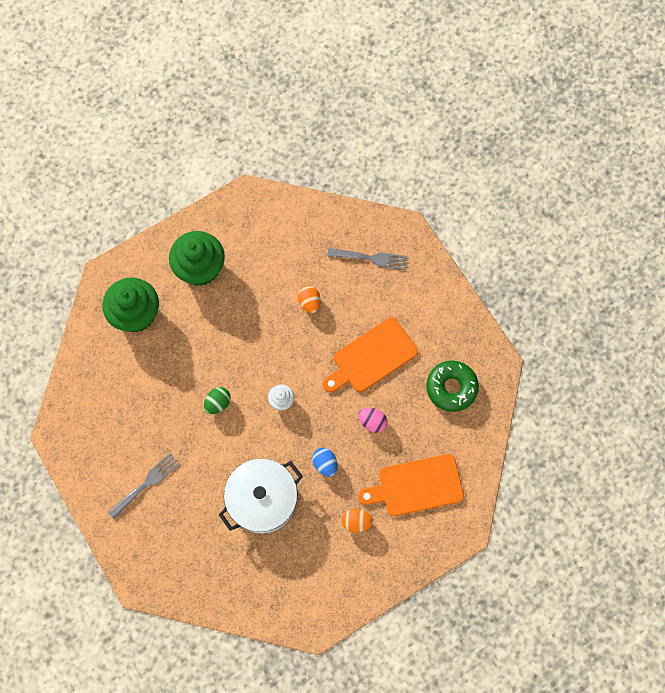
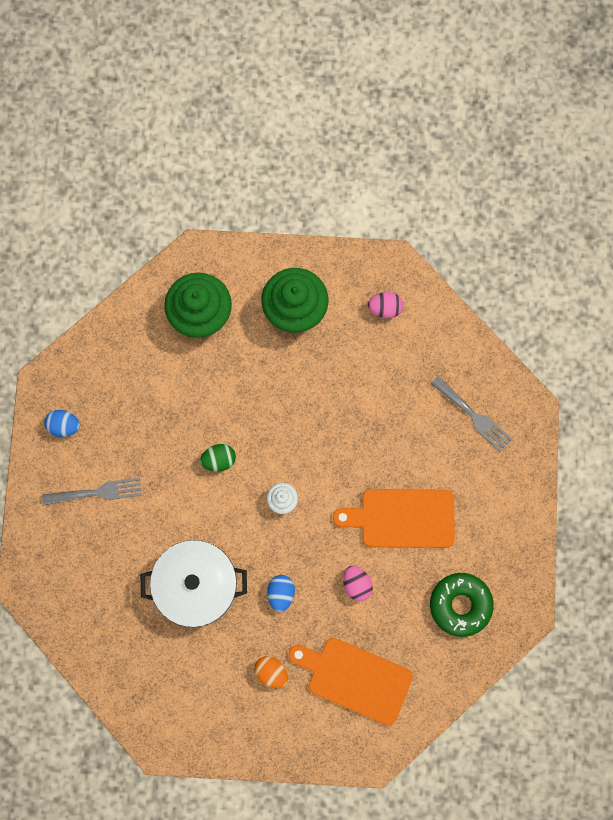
camera: 35 degrees right, 5 degrees up
(90, 454) = (64, 426): none -> blue egg
(261, 227) = (385, 308): none -> pink egg
(309, 302) = (379, 419): orange egg -> none

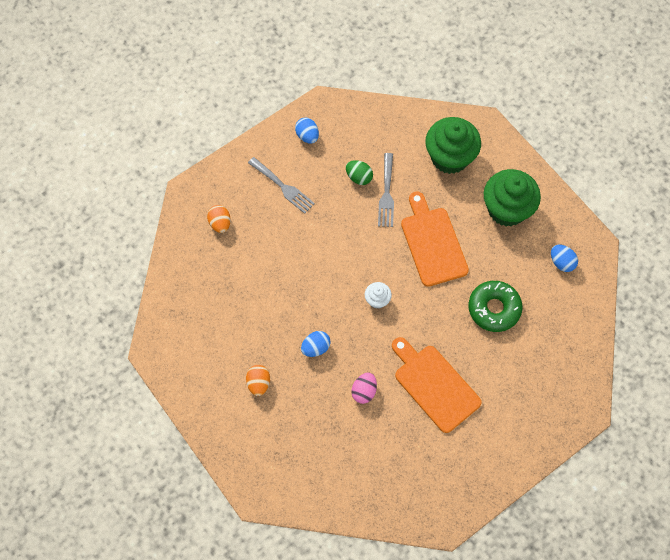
camera: 50 degrees right, 10 degrees down
(84, 582) = (220, 223): none -> orange egg
(196, 586) = (275, 291): white pot -> none
(219, 460) = (368, 241): green egg -> green egg (359, 177)
(355, 678) = (300, 441): orange cutting board -> orange cutting board (433, 243)
(385, 308) = (561, 262): pink egg -> blue egg
(460, 605) = (410, 471): green donut -> green donut (494, 309)
(474, 416) = (546, 376): grey fork -> grey fork (386, 194)

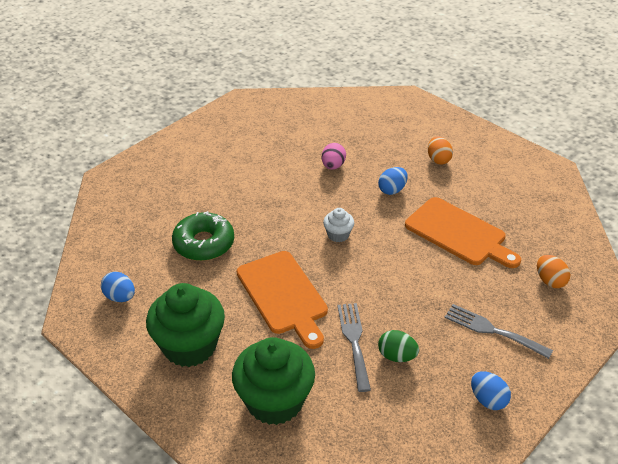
camera: 170 degrees right, 25 degrees down
(434, 385) = (263, 178): orange cutting board -> orange cutting board (459, 234)

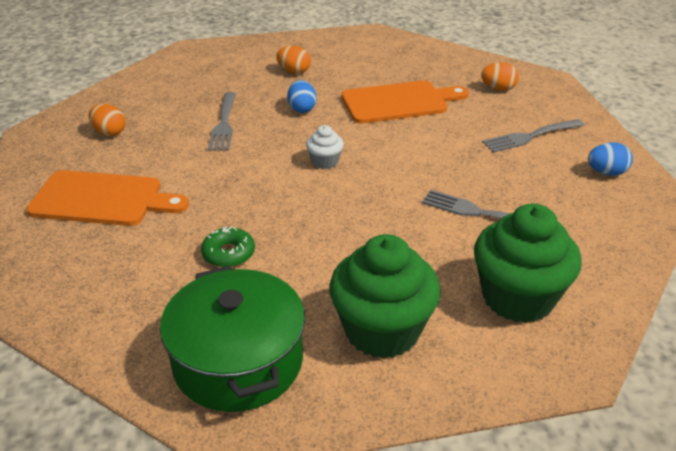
camera: 55 degrees left, 5 degrees down
(120, 297) = (238, 361): blue egg -> green pot
(204, 243) = (228, 254): green donut -> green donut, size x0.61
(273, 126) = (109, 132): none -> orange egg
(283, 296) = (373, 230): orange cutting board -> orange cutting board (102, 199)
(333, 166) = (224, 124): pink egg -> grey fork
(397, 356) = (518, 197): green egg -> none

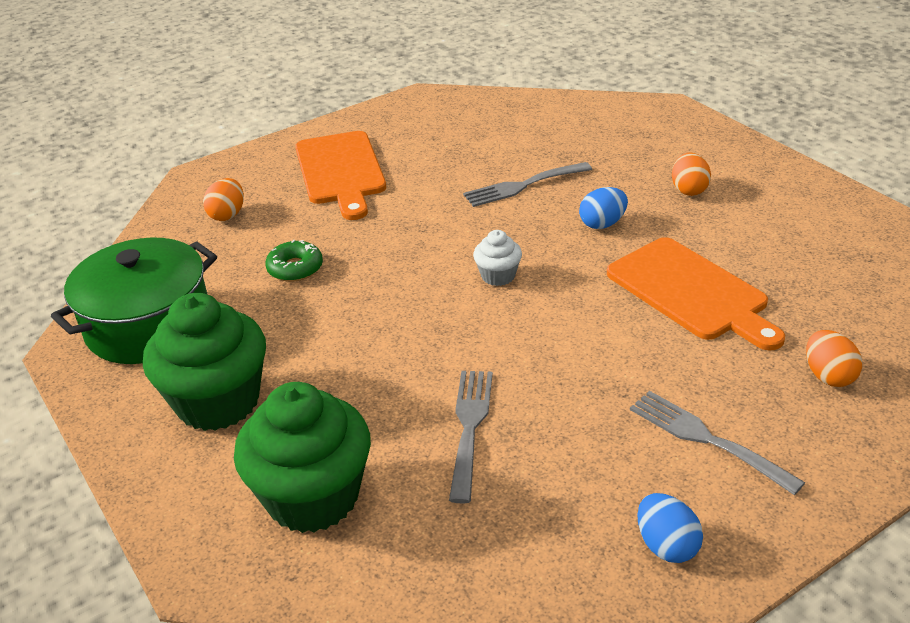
camera: 70 degrees right, 0 degrees up
(109, 132) = (452, 131): orange egg -> orange egg (227, 215)

